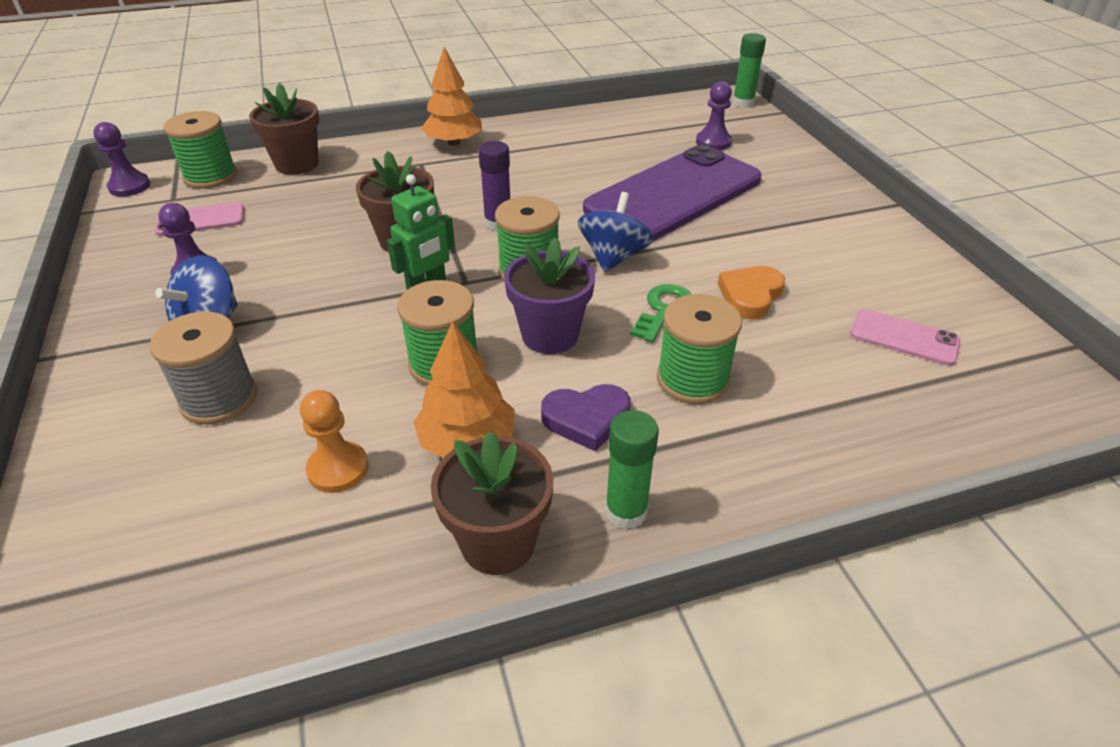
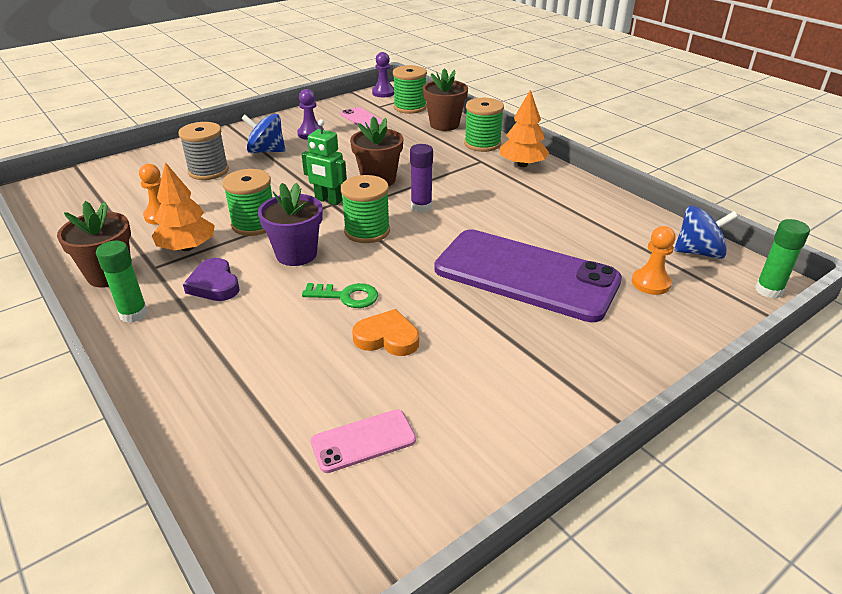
camera: 70 degrees right, 5 degrees down
(613, 257) = (406, 262): blue spinning top -> blue spinning top (699, 252)
(692, 379) = (266, 322): green spool -> green spool (482, 144)
(713, 142) = (651, 283): purple pawn -> orange pawn
(904, 338) = (363, 441): pink phone -> pink phone turned 60 degrees clockwise

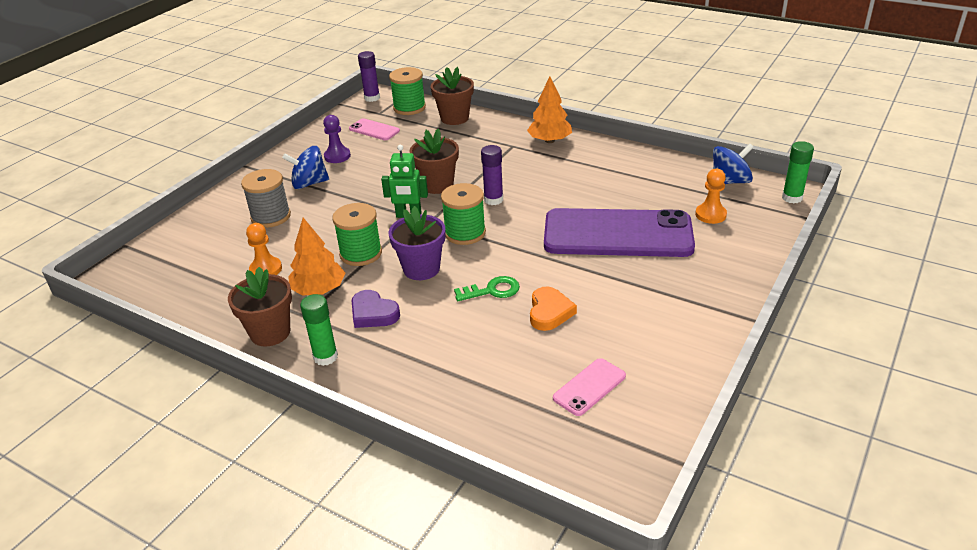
camera: 20 degrees left, 0 degrees up
(383, 93) = (372, 98): purple pawn -> purple glue stick
(387, 338) = (549, 312): orange heart -> orange heart turned 105 degrees clockwise
(482, 144) = (502, 129): green spool -> none

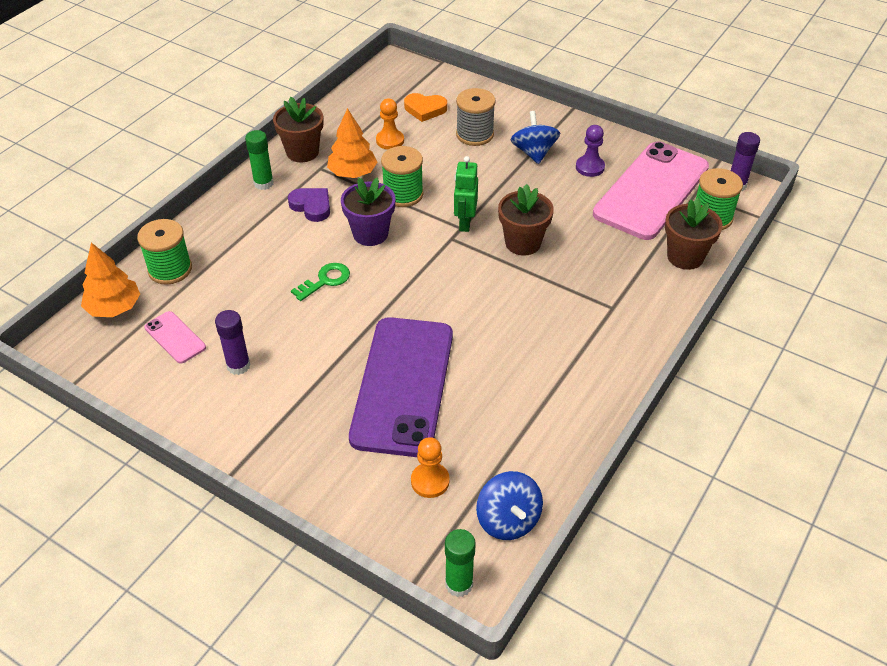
camera: 90 degrees right, 10 degrees up
(373, 313) = (311, 206): purple heart -> purple heart turned 90 degrees clockwise
(374, 130) = (651, 191): pink phone -> pink phone, size x2.36
(465, 233) = (425, 263): green spool -> green spool (170, 269)
(492, 290) = (325, 281): green key -> green key turned 120 degrees counterclockwise
(493, 200) = (487, 286): purple glue stick -> purple glue stick (238, 365)
(549, 312) = (282, 319): orange heart -> orange heart (425, 109)
(550, 141) = (625, 343): orange tree -> orange tree (114, 308)

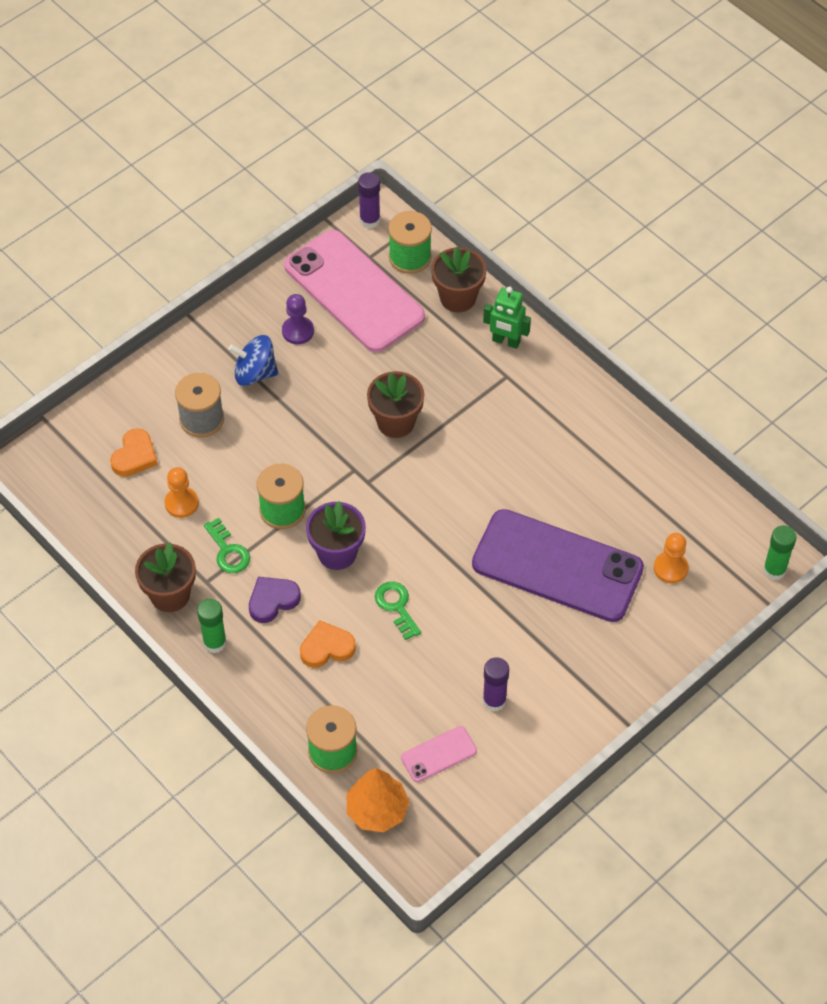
camera: 75 degrees left, 10 degrees up
(272, 246) = (326, 647): none -> orange heart
(352, 173) = (228, 551): orange tree -> green key
(464, 223) = (349, 464): green robot -> green robot (506, 341)
(508, 520) = (722, 521): blue spinning top -> none

